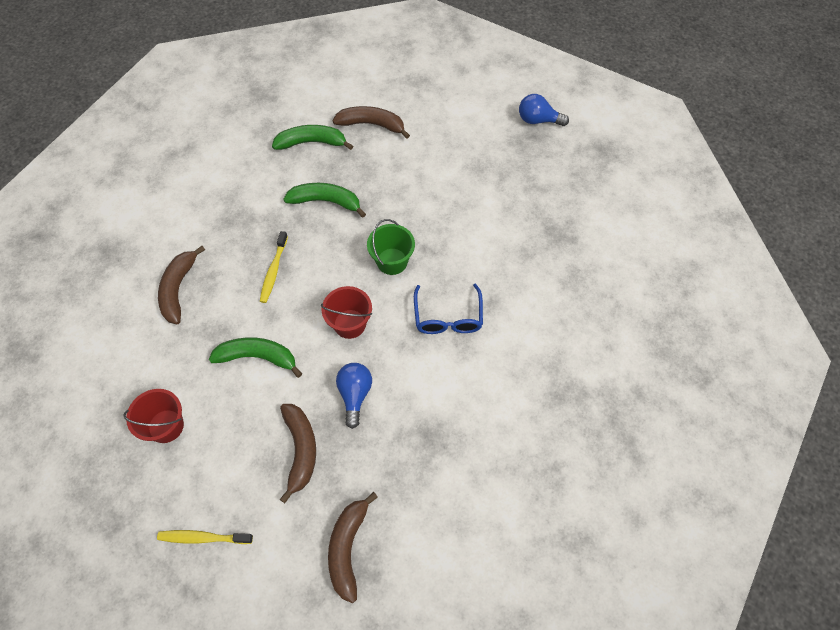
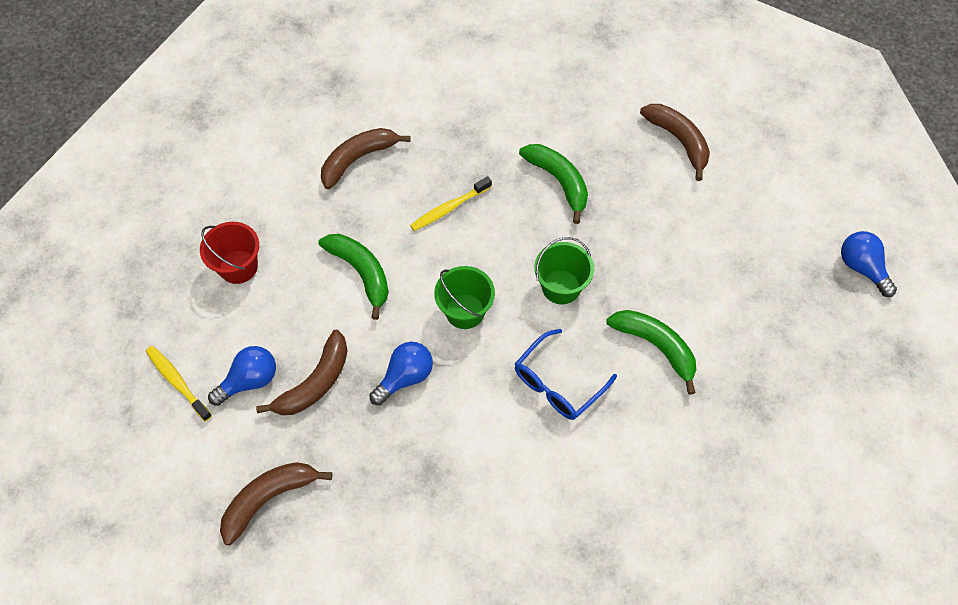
camera: 45 degrees right, 0 degrees up
(254, 490) = (249, 381): none -> blue light bulb
(311, 142) = (603, 115): green banana -> green banana (656, 346)
(349, 324) = (465, 311): red bucket -> green bucket

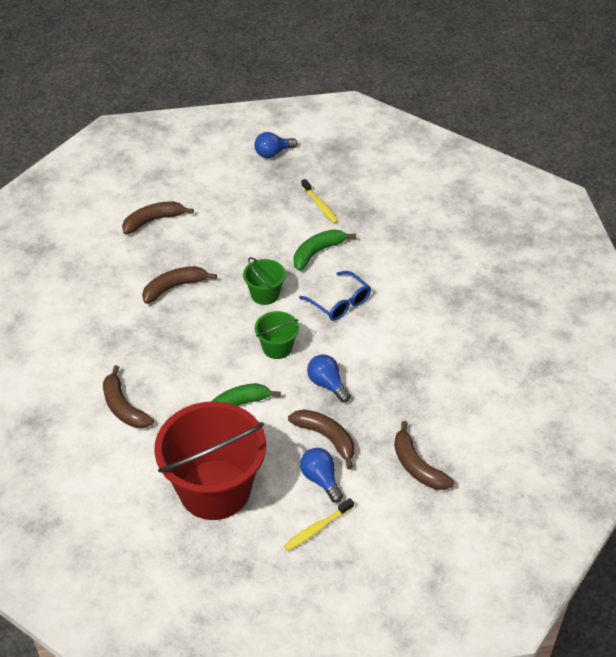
camera: 85 degrees left, 15 degrees down
(238, 267) = (215, 489): red bucket -> red bucket, size x2.20
(449, 208) = (184, 351): yellow toothbrush -> yellow toothbrush (320, 205)
(559, 181) = (174, 287): green banana -> brown banana

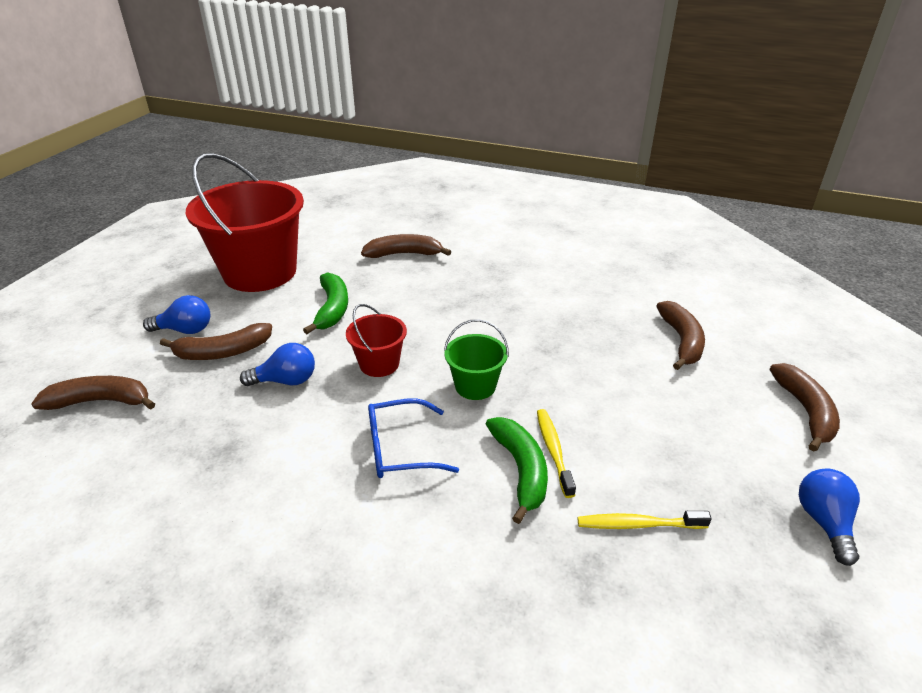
camera: 120 degrees right, 10 degrees down
(174, 287) = (543, 323): brown banana -> brown banana (805, 411)
(277, 348) = (379, 364): green bucket -> red bucket
(317, 528) = (145, 309): yellow toothbrush -> yellow toothbrush (553, 451)

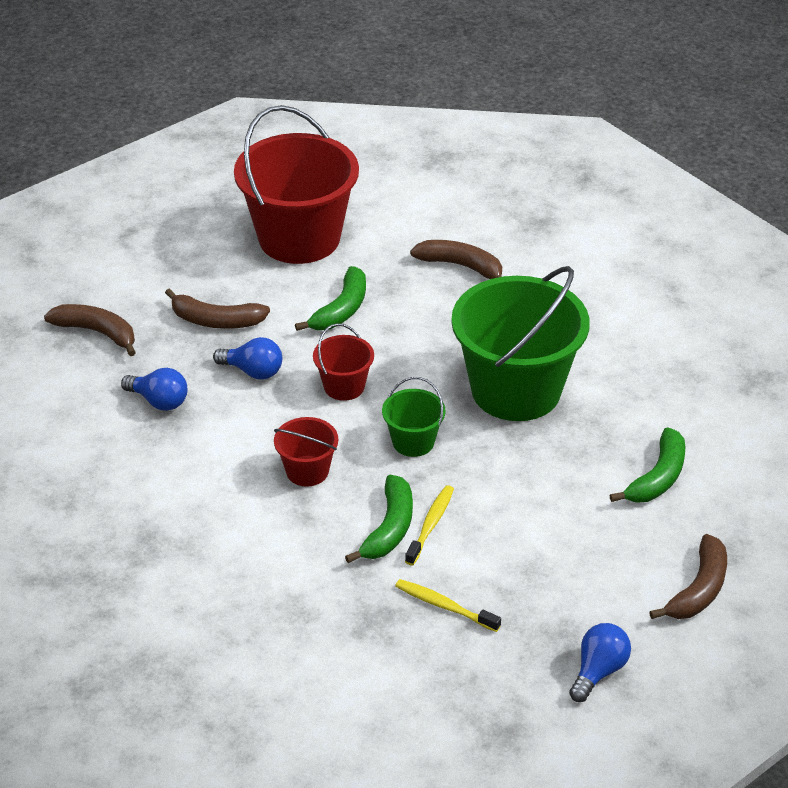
camera: 30 degrees right, 5 degrees up
(185, 330) = (195, 284): blue light bulb -> blue light bulb (159, 401)
(401, 449) = (307, 471): blue glasses -> red bucket
(519, 319) = (516, 390): none -> green bucket
(681, 341) = (658, 477): brown banana -> green banana

